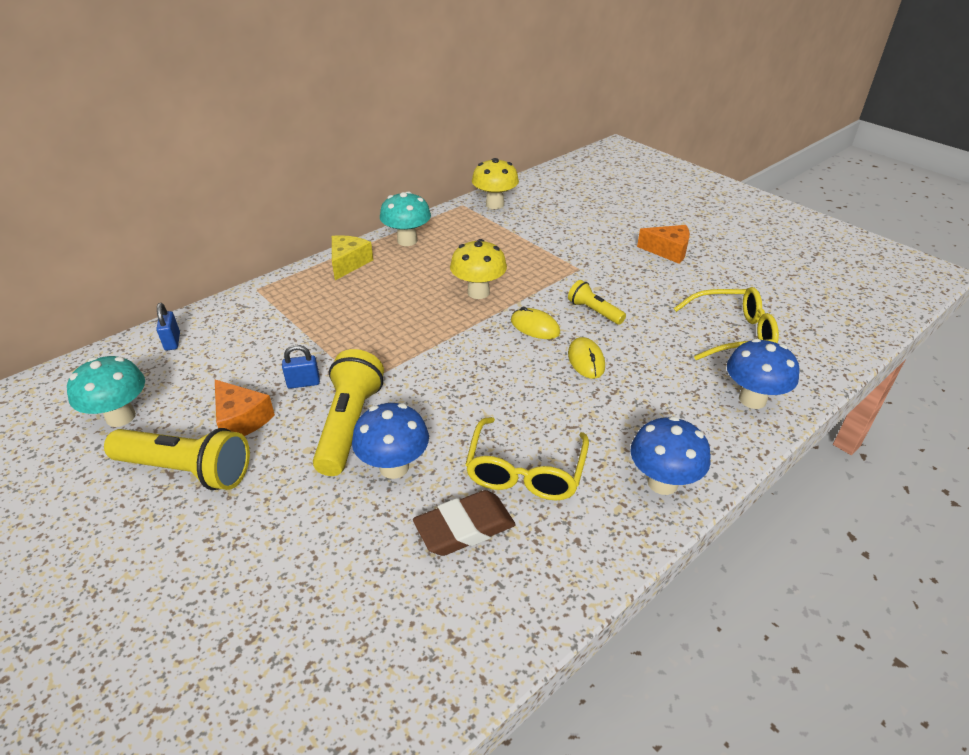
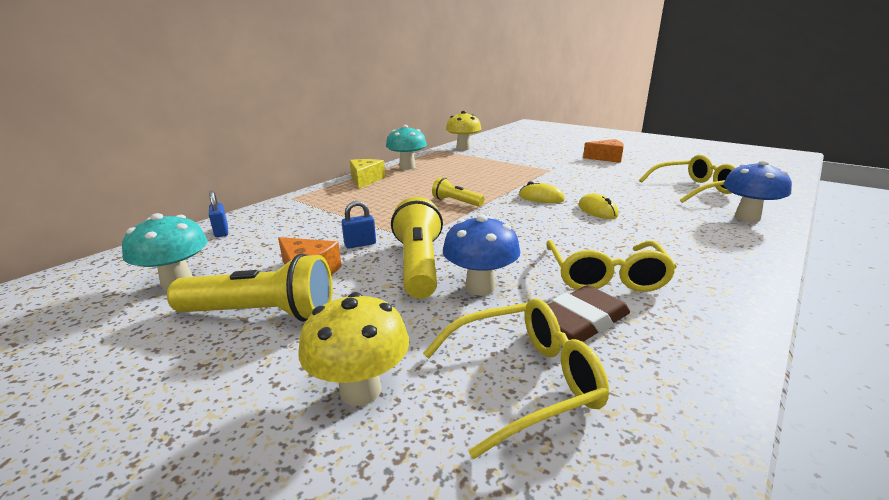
camera: 10 degrees left, 15 degrees down
(375, 587) = (522, 381): none -> yellow glasses
(478, 292) = (482, 185): yellow mushroom -> yellow mushroom (360, 390)
(594, 311) = (580, 187): yellow flashlight -> yellow flashlight (456, 202)
(662, 483) = (731, 270): blue mushroom -> none

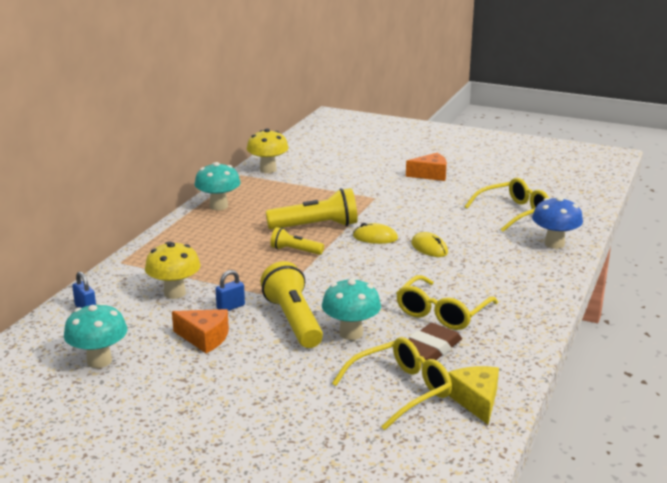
camera: 15 degrees left, 0 degrees up
(262, 313) = (195, 374): yellow flashlight -> yellow flashlight (316, 226)
(360, 390) = (301, 409): yellow mushroom -> yellow mushroom (175, 293)
(365, 180) = (184, 230): yellow cheese -> yellow cheese (476, 400)
(480, 287) = (351, 333): blue mushroom -> turquoise mushroom
(605, 275) = (442, 312): yellow glasses -> yellow glasses turned 45 degrees clockwise

